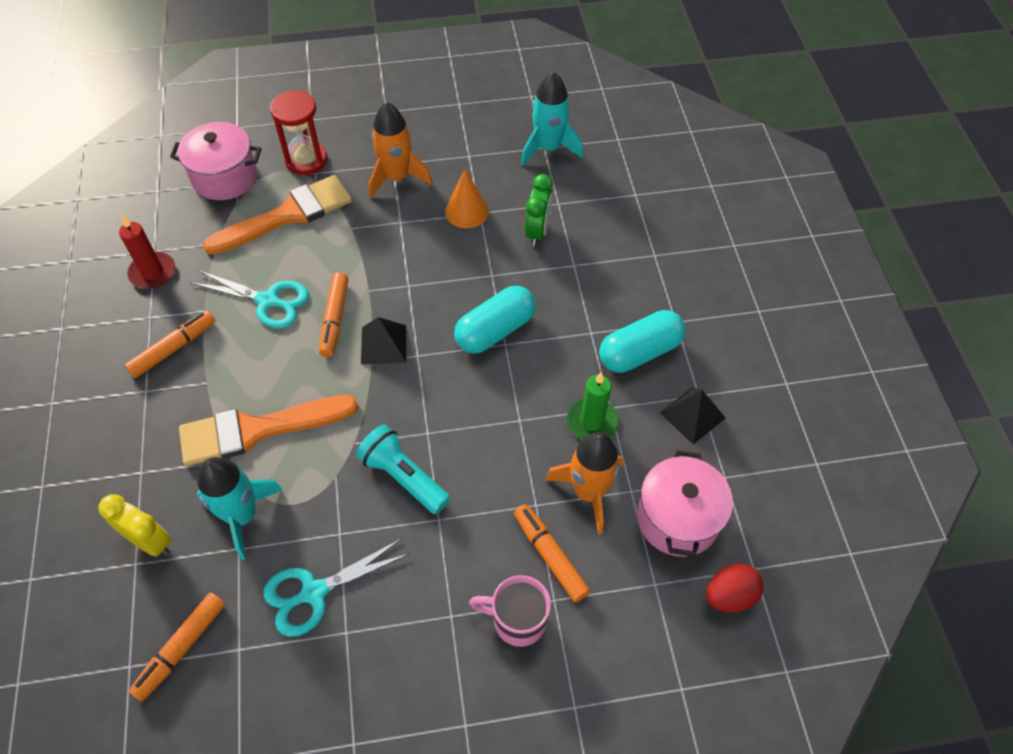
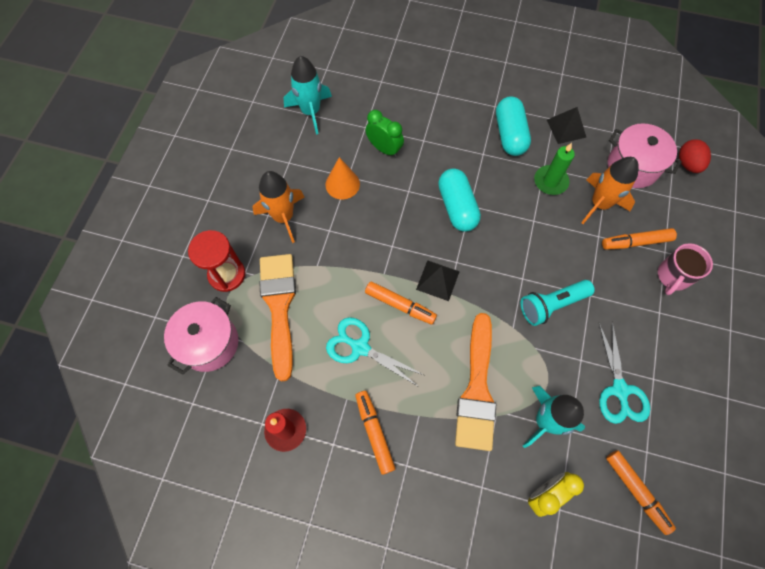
camera: 65 degrees left, 10 degrees up
(268, 301) = (360, 347): turquoise scissors -> turquoise scissors turned 105 degrees counterclockwise

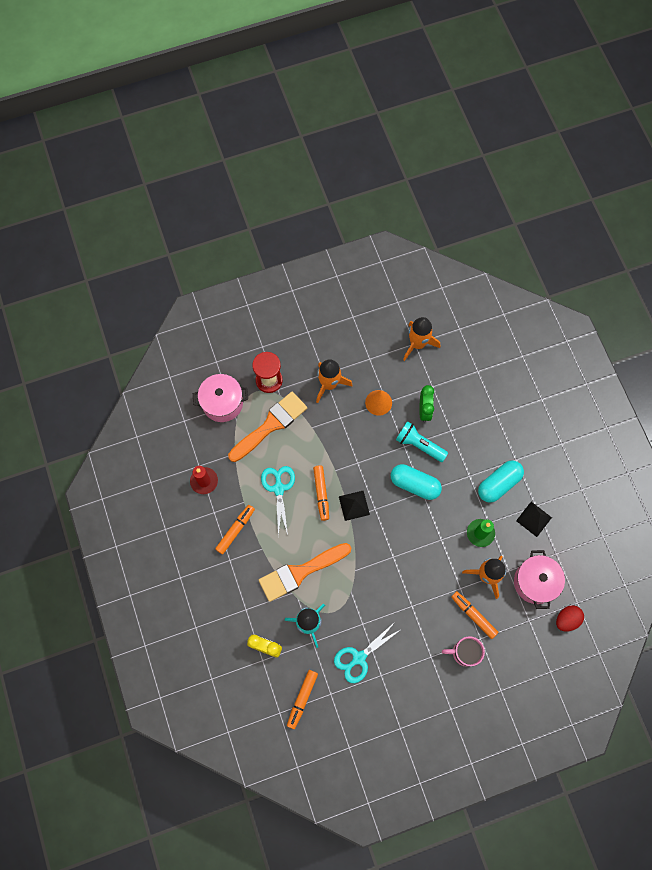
camera: 55 degrees right, 5 degrees up
(311, 112) = (417, 344): turquoise rocket -> orange rocket
(457, 207) = (414, 484): turquoise capsule -> turquoise capsule turned 75 degrees clockwise
(551, 305) = (387, 585): turquoise flashlight -> turquoise flashlight (419, 445)

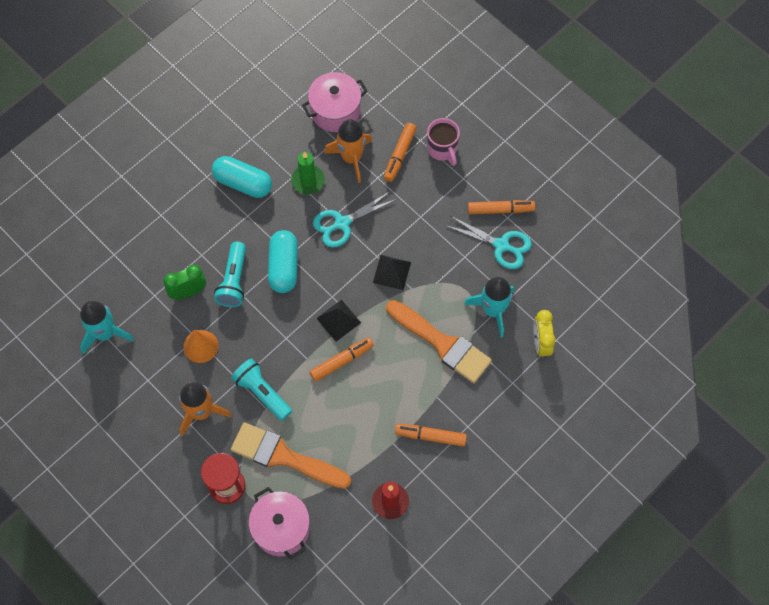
camera: 115 degrees left, 5 degrees down
(279, 488) = (358, 411): turquoise scissors -> turquoise scissors (342, 223)
(302, 699) = (573, 282): orange marker -> orange marker (500, 210)
(324, 429) = (262, 392): none -> turquoise flashlight
(417, 344) = (105, 333): orange rocket -> turquoise rocket
(534, 519) = (267, 135): black pyramid -> black pyramid (391, 272)
(567, 619) = (360, 70): red egg -> none

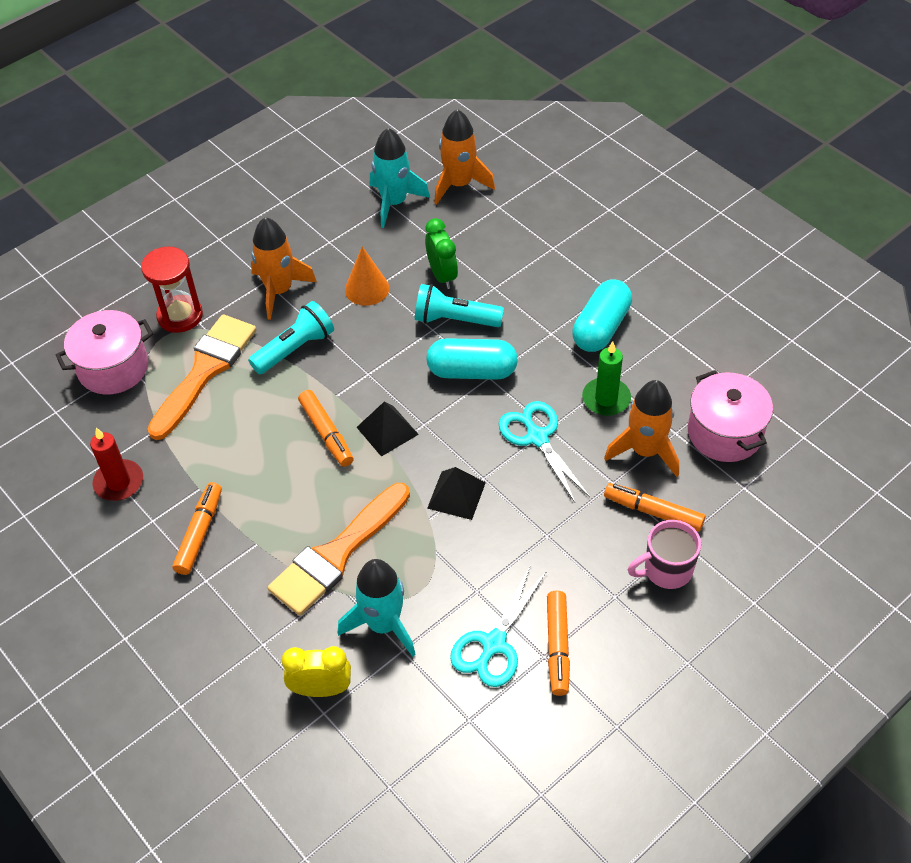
camera: 95 degrees right, 15 degrees down
(86, 285) = (459, 184): none -> orange rocket

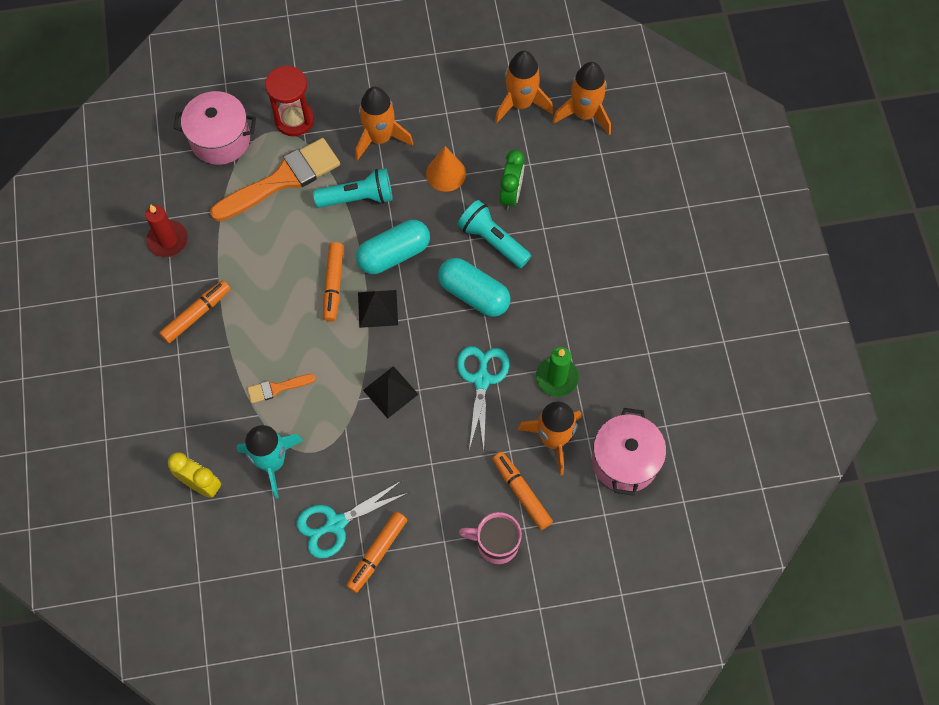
camera: 30 degrees right, 15 degrees up
(337, 554) = (277, 388): orange brush -> orange brush, size x0.46
(394, 203) = (521, 103): turquoise rocket -> orange rocket
(601, 328) = (599, 313): turquoise capsule -> turquoise capsule (393, 254)

